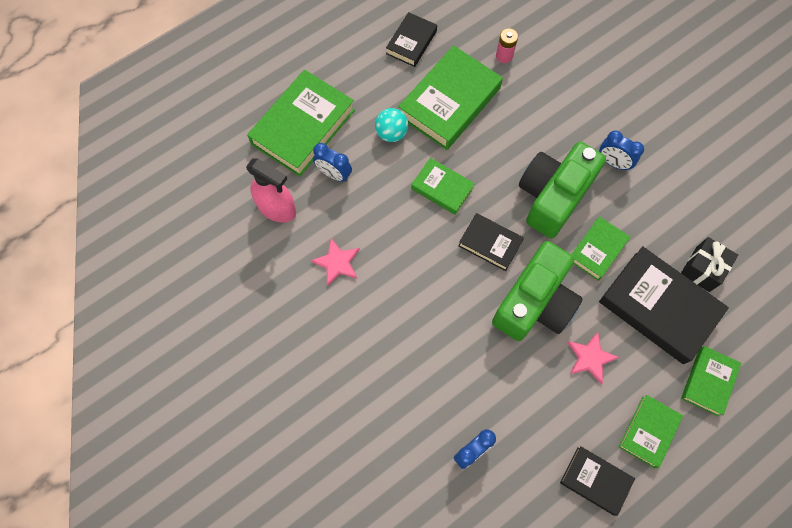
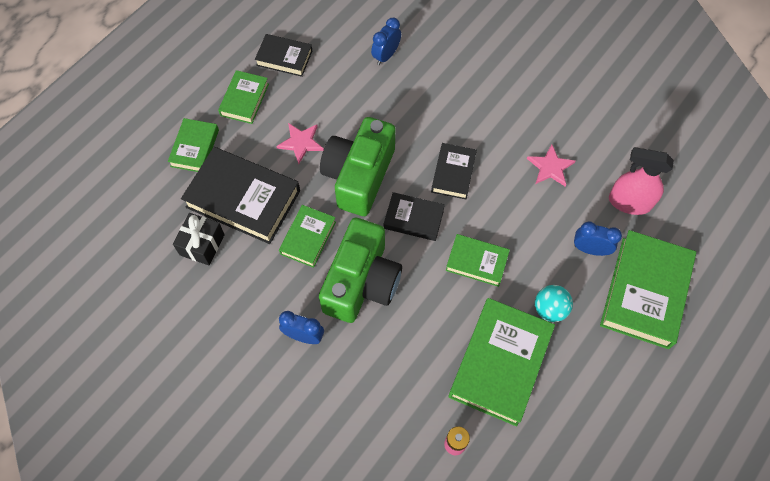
camera: 165 degrees right, 5 degrees down
(411, 42) = (571, 433): black book -> black book (453, 173)

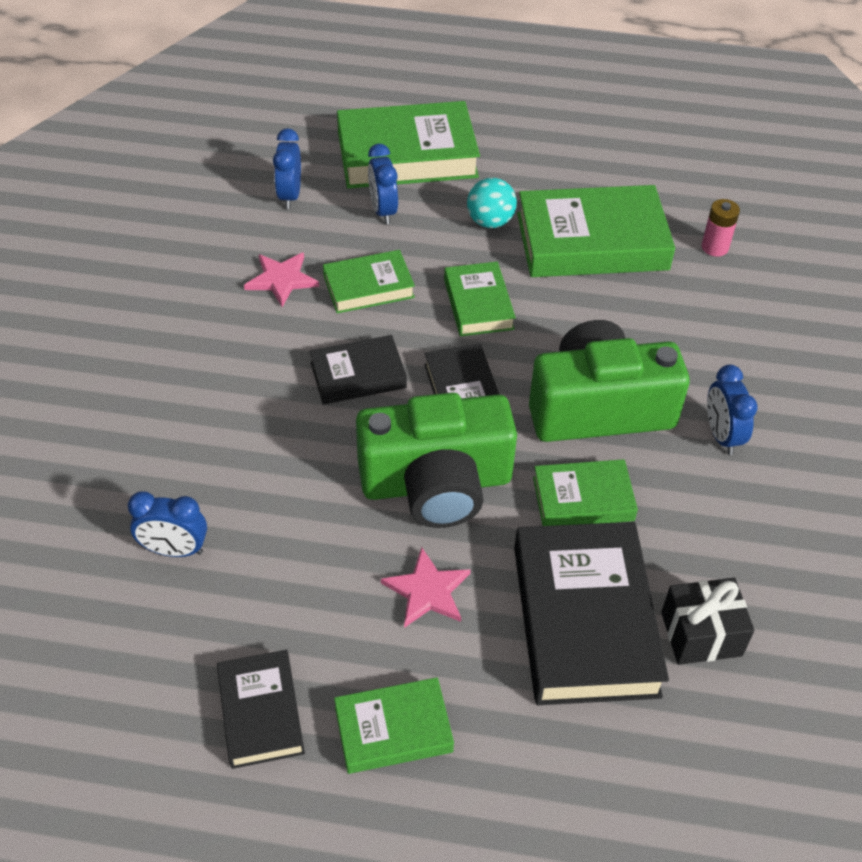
camera: 120 degrees left, 15 degrees down
(195, 148) = (545, 755): green book -> green book (368, 287)
(629, 202) = (290, 196): pink spray bottle -> blue clock

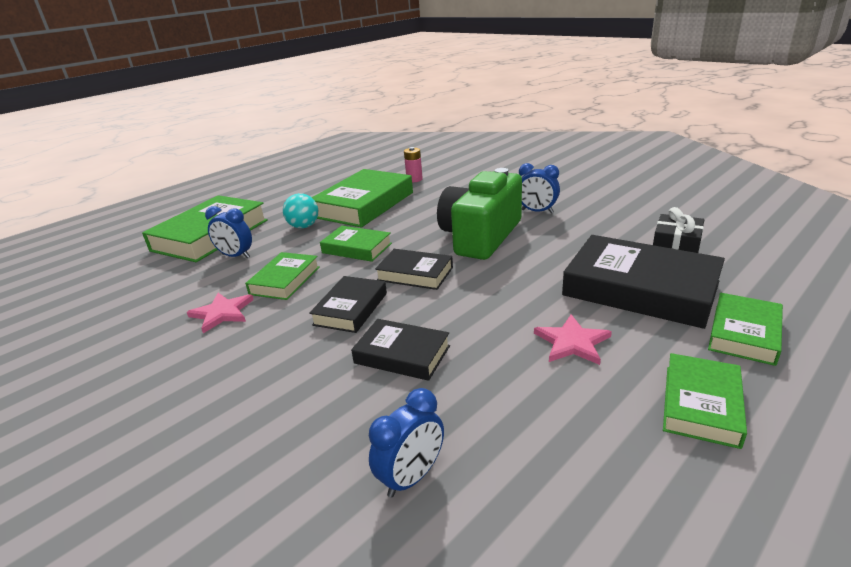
camera: 50 degrees left, 20 degrees down
(261, 712) = (647, 485): black book -> black book (402, 354)
(290, 196) = (160, 285): blue clock -> none
(436, 483) = (480, 307): green camera -> none
(583, 499) = (543, 261): green book -> green book (744, 333)

